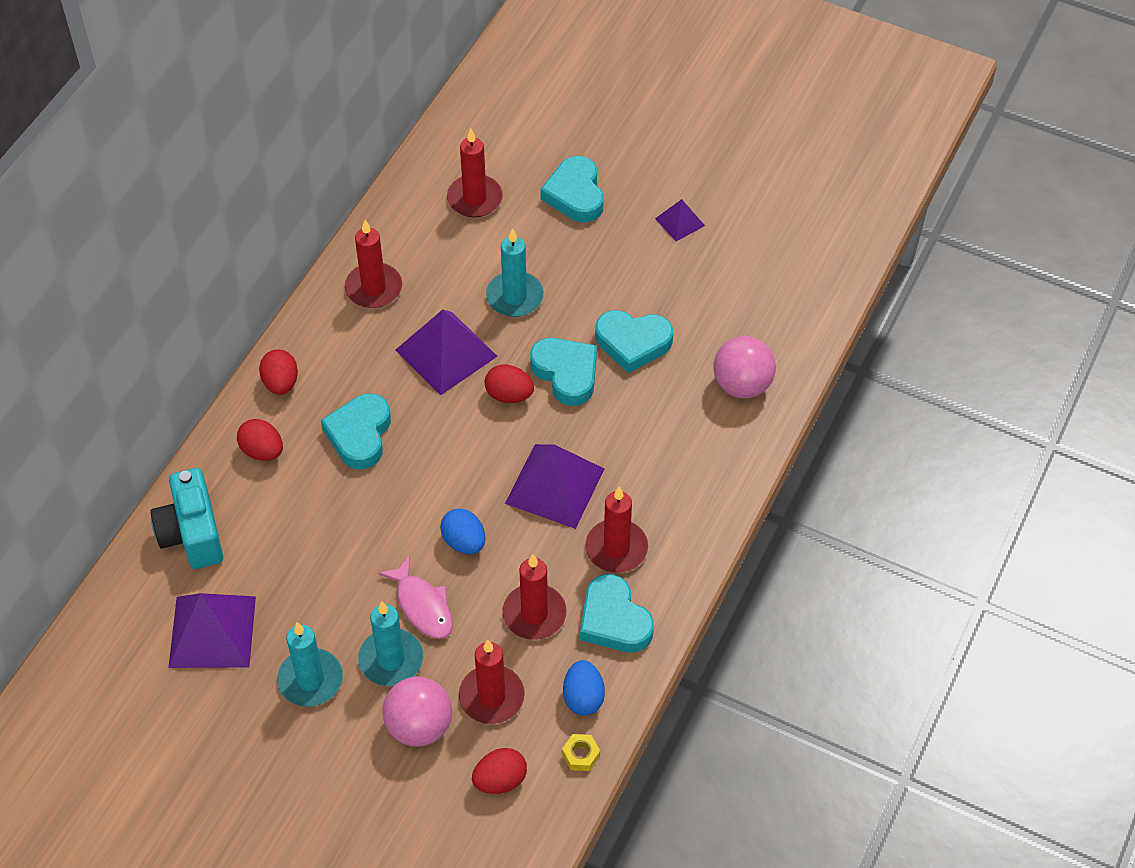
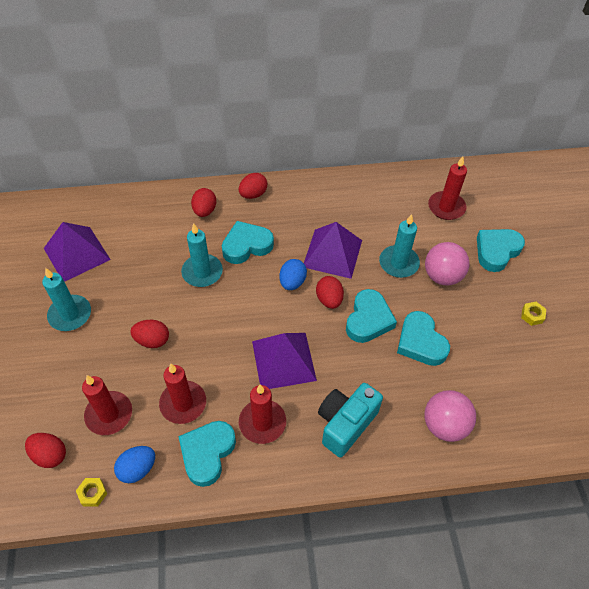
camera: 55 degrees right, 0 degrees up
(192, 534) = (132, 211): turquoise camera -> turquoise camera (345, 424)
(374, 288) = (346, 198): red candle -> none
(391, 659) = (105, 346): turquoise candle -> turquoise candle (202, 272)
(419, 726) = (67, 387): pink ball -> pink ball (442, 276)
(422, 605) = (152, 340): pink fish -> red egg
(464, 542) = (210, 336): blue egg -> blue egg (292, 282)
(680, 222) = (532, 315): purple pyramid -> yellow nut

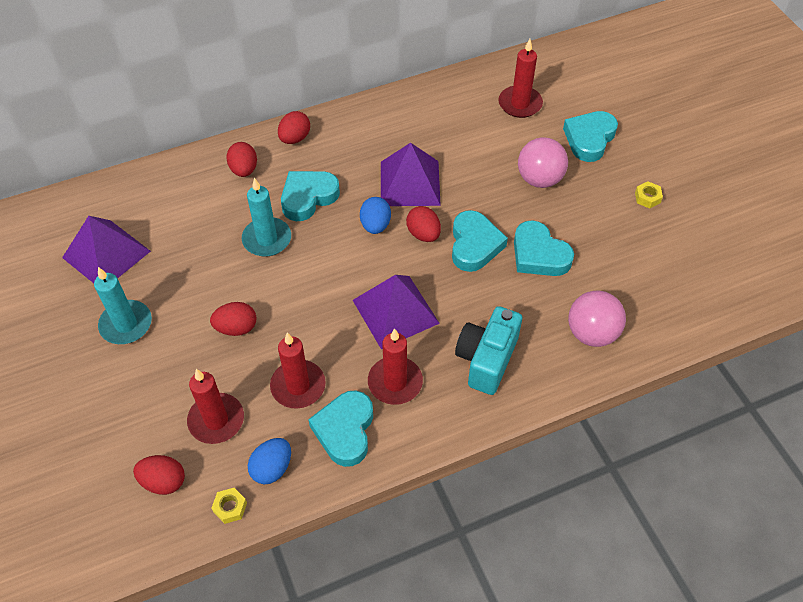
camera: 15 degrees left, 0 degrees up
(398, 263) = (487, 176): turquoise candle -> none

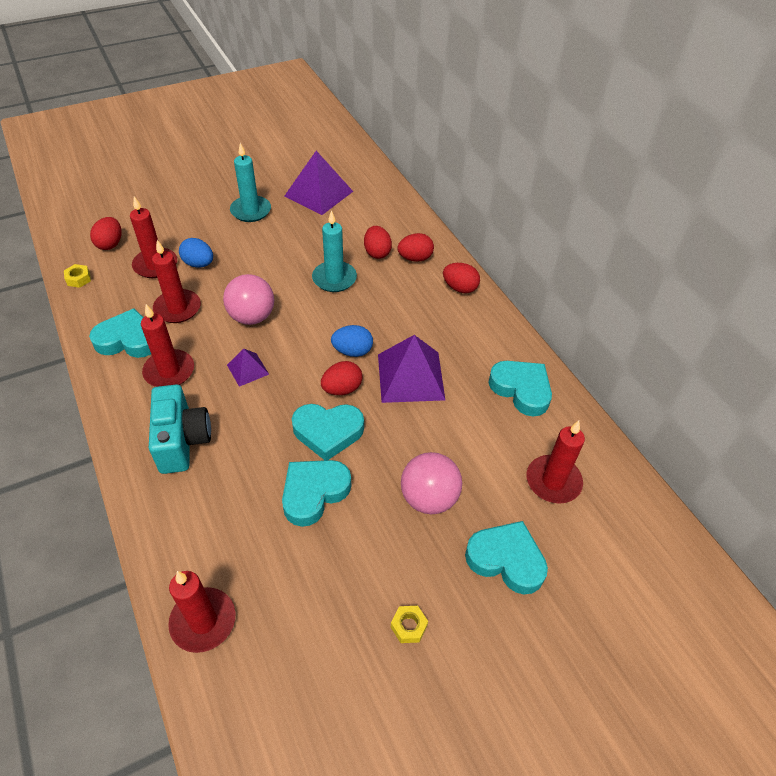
camera: 85 degrees right, 5 degrees down
(236, 328) = (240, 268): red egg -> red egg (377, 252)
(272, 468) = (105, 299): blue egg -> blue egg (199, 264)
(308, 197) = (385, 302): turquoise heart -> turquoise heart (521, 389)
(395, 311) = (248, 369): purple pyramid -> purple pyramid, size x0.52
(486, 359) = (182, 441): turquoise camera -> turquoise camera turned 60 degrees clockwise
(591, 333) = (201, 541): pink ball -> pink ball (252, 317)
(661, 325) = (203, 621): none -> red candle

